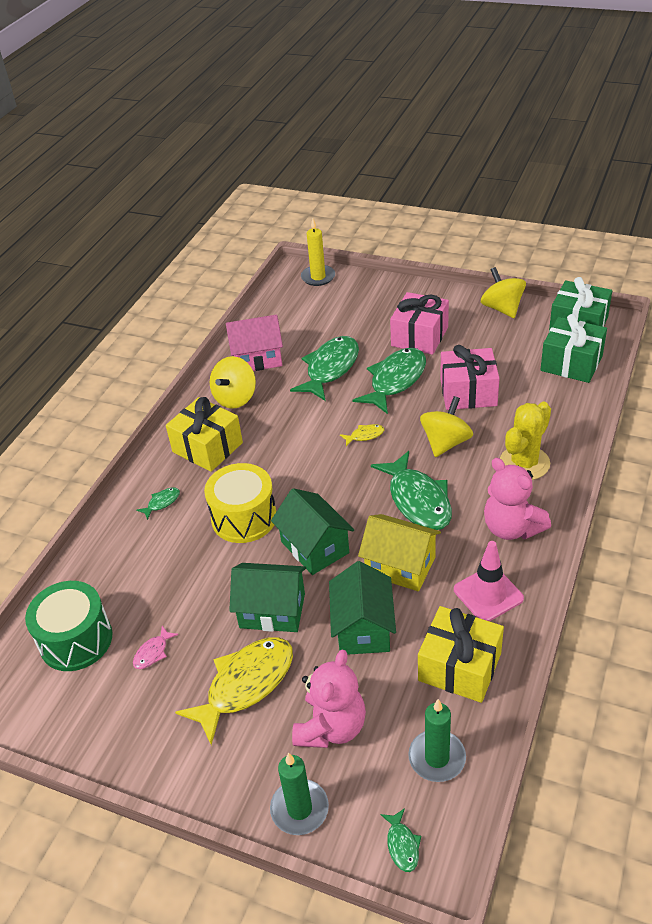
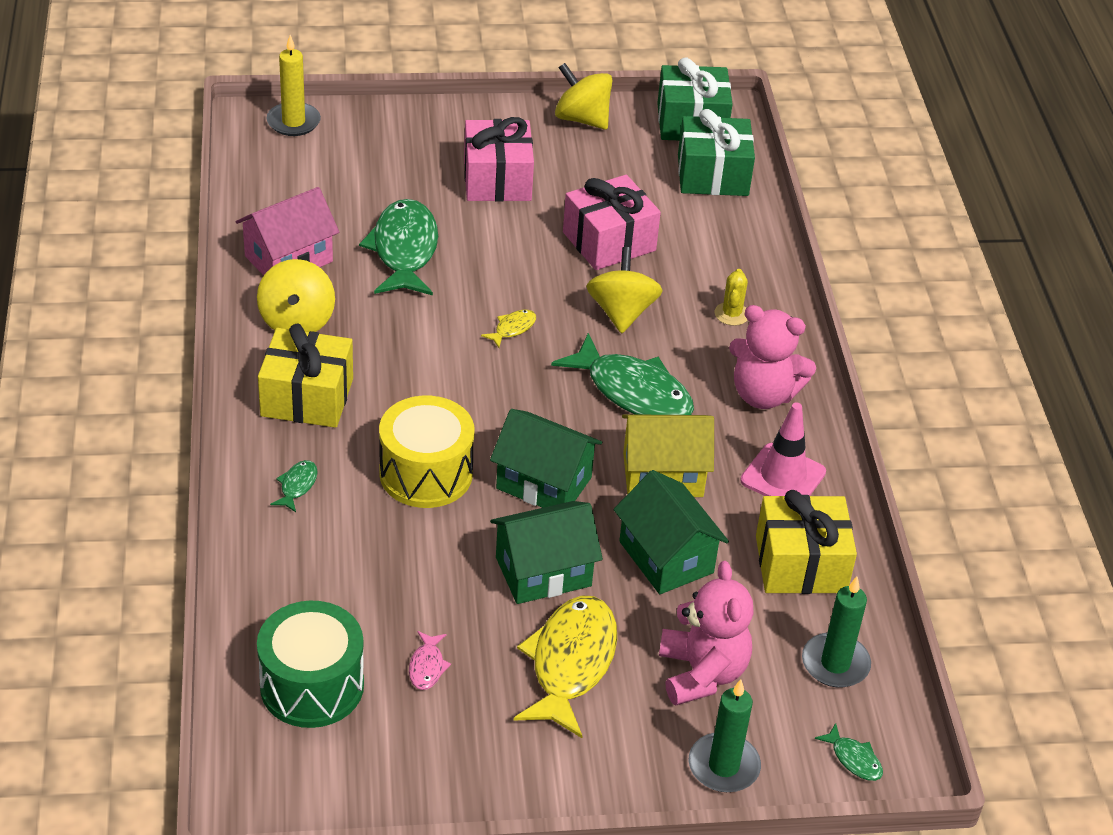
camera: 35 degrees left, 0 degrees up
(395, 380) = (504, 247): green fish -> none
(524, 463) = (731, 314): yellow cactus -> yellow cactus, size x0.53

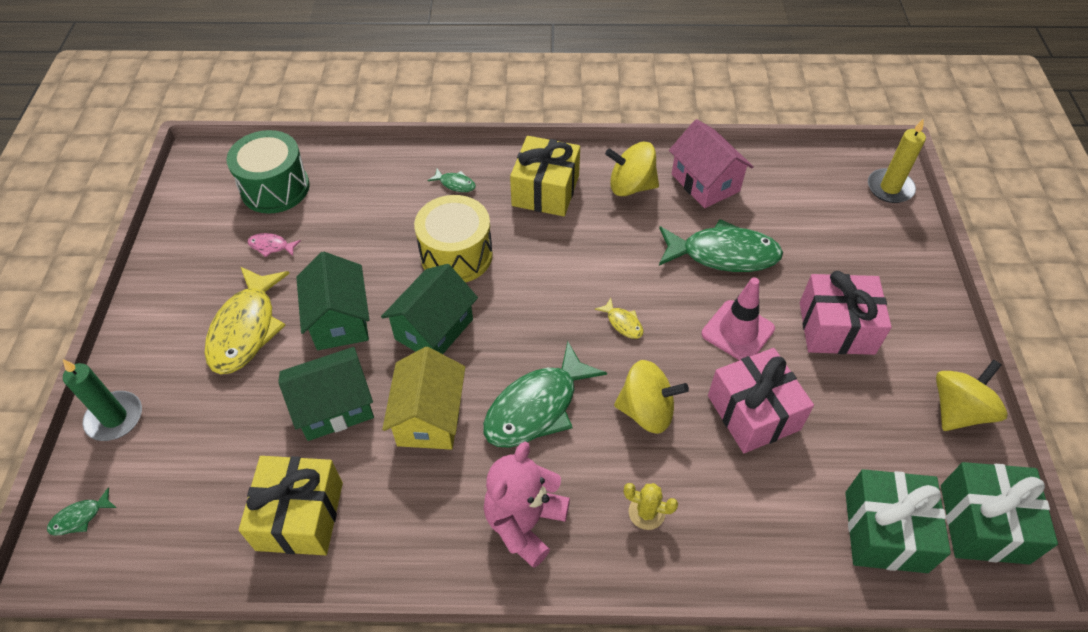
camera: 100 degrees right, 10 degrees up
(570, 663) = (246, 329): yellow fish -> yellow fish turned 75 degrees clockwise
(701, 673) = (207, 416): pink teddy bear -> none
(783, 476) = (411, 521): pink traffic cone -> pink traffic cone (738, 331)
(835, 663) = (181, 523): green candle -> none

